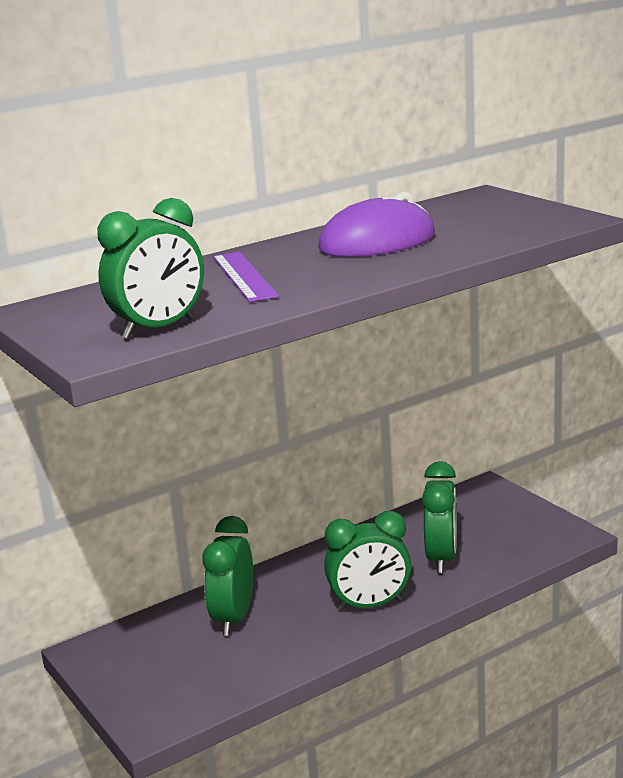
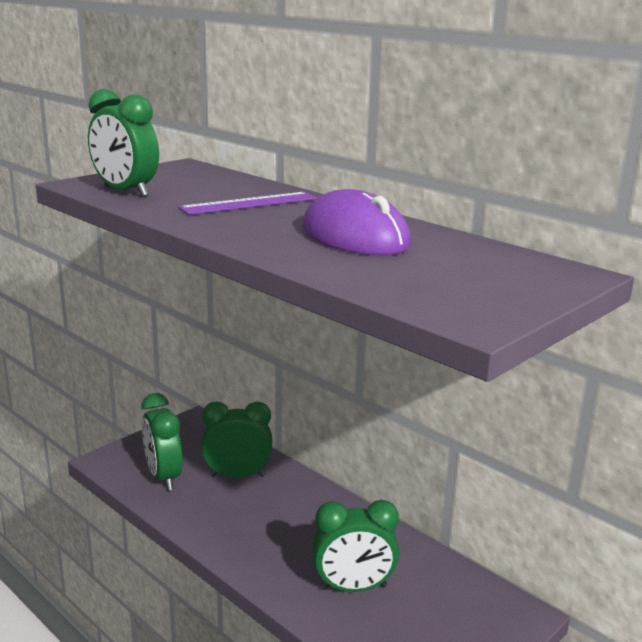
camera: 75 degrees right, 0 degrees up
(370, 605) = (262, 546): green clock -> green clock (163, 477)

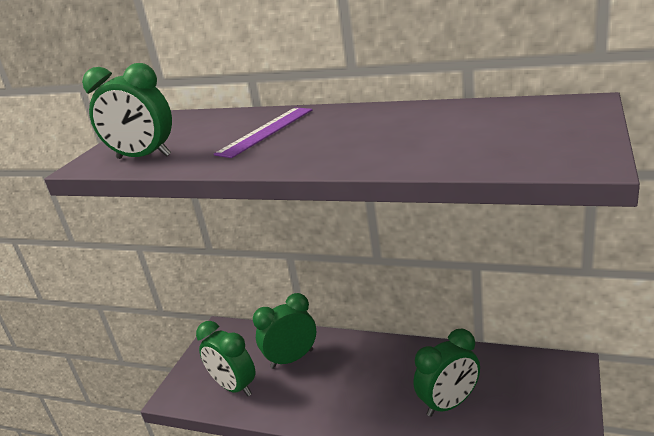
camera: 20 degrees left, 5 degrees up
(355, 237) = (392, 129): purple mouse -> none

